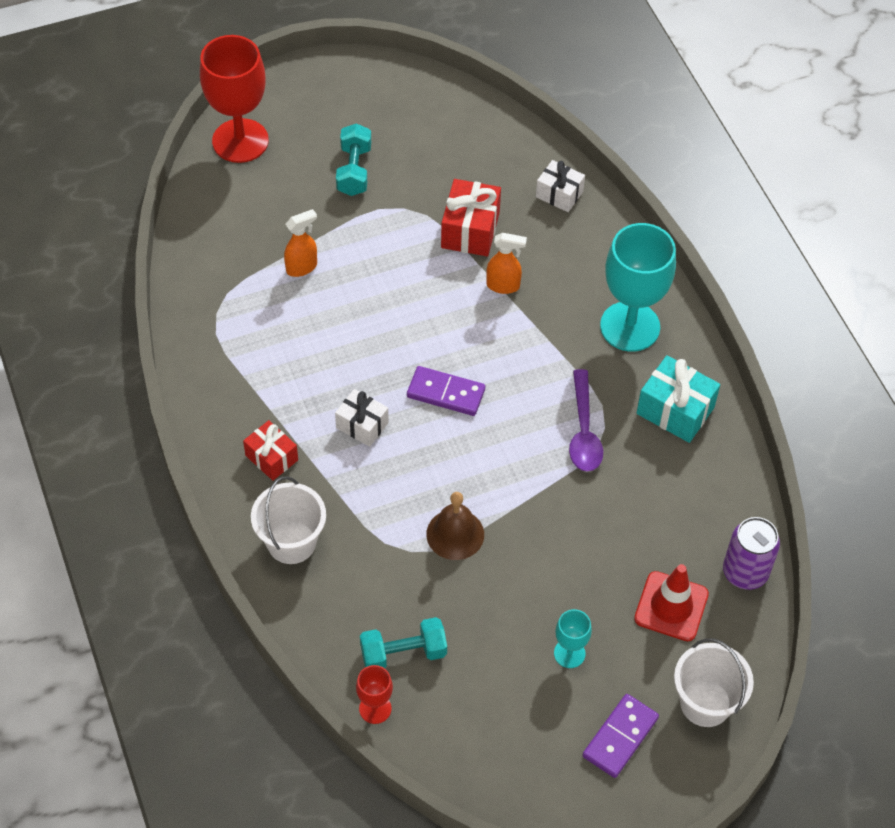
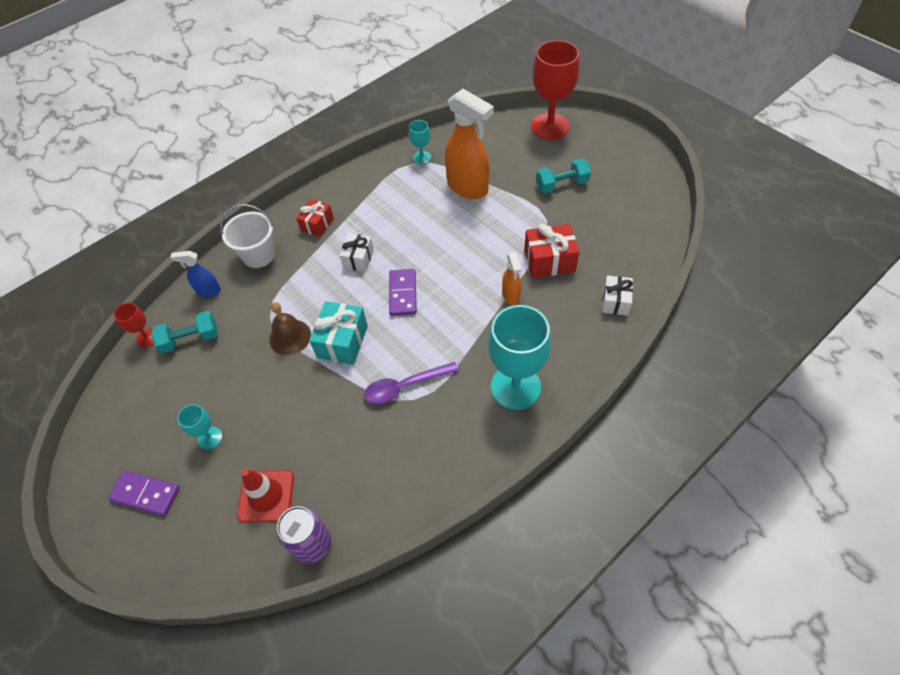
camera: 75 degrees right, 0 degrees up
(213, 299) = (422, 158): none -> turquoise goblet
(302, 267) = (468, 188): orange spray bottle -> orange spray bottle, size x2.00
(327, 618) = (208, 291): none -> blue spray bottle
(403, 653) = (190, 339): turquoise dumbbell -> turquoise dumbbell turned 75 degrees counterclockwise
(675, 410) = (449, 443): turquoise gift -> turquoise gift (342, 341)
(705, 703) = (185, 548): white bucket -> none

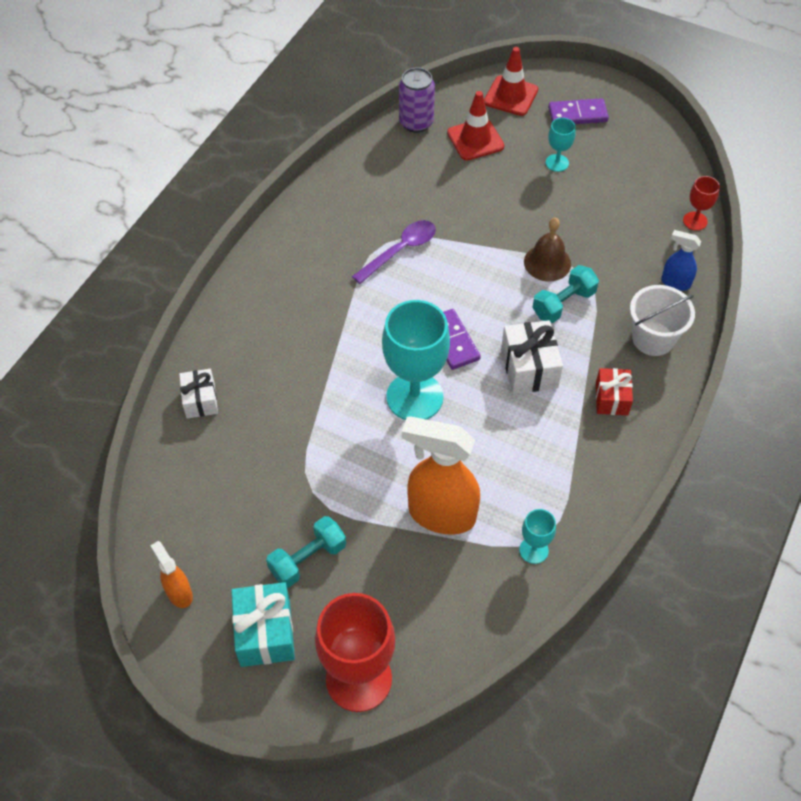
camera: 155 degrees right, 0 degrees up
(190, 339) = (649, 232): turquoise dumbbell -> turquoise dumbbell (563, 303)
(191, 548) = (511, 96): none -> red traffic cone
(208, 291) = (675, 283): blue spray bottle -> blue spray bottle turned 135 degrees counterclockwise
(342, 341) = (489, 273): turquoise gift -> turquoise gift (265, 632)
(358, 259) = (529, 368): white gift -> white gift, size x1.51
(511, 295) = (325, 373): orange spray bottle -> orange spray bottle (179, 593)
(515, 387) = (288, 280): turquoise goblet -> turquoise goblet (414, 397)
(549, 261) = (292, 431): red gift -> none

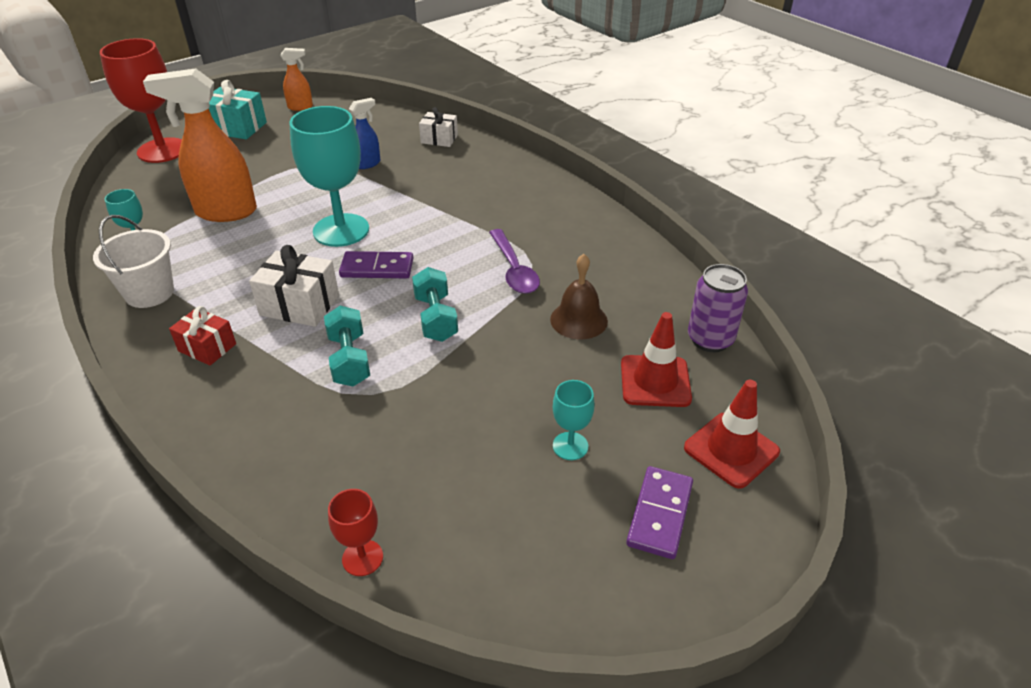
camera: 115 degrees right, 15 degrees down
(308, 559) = (264, 152): turquoise dumbbell -> turquoise dumbbell (436, 318)
(440, 514) = (225, 212): orange spray bottle -> orange spray bottle turned 135 degrees counterclockwise
(547, 262) = (415, 369): brown bell -> brown bell (578, 320)
(653, 339) = (236, 414): white bucket -> white bucket (149, 293)
(675, 283) = (287, 476): blue spray bottle -> blue spray bottle (368, 164)

